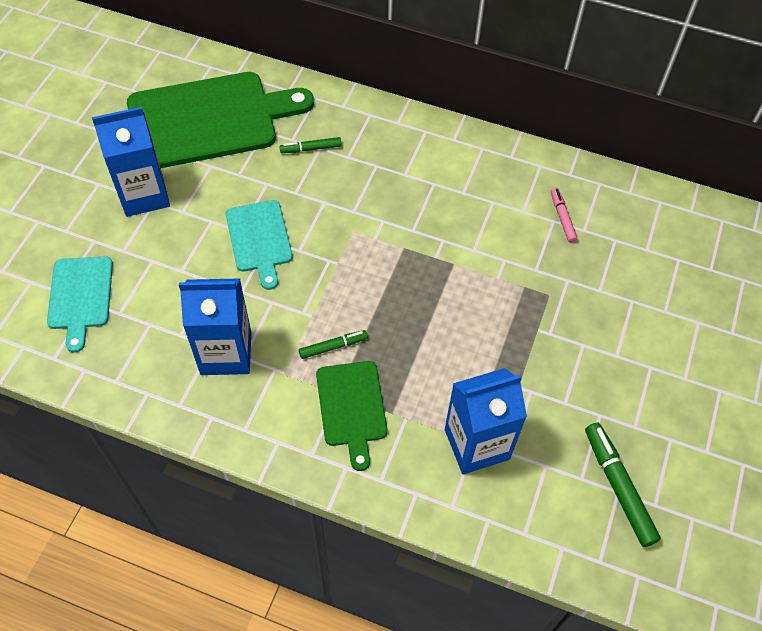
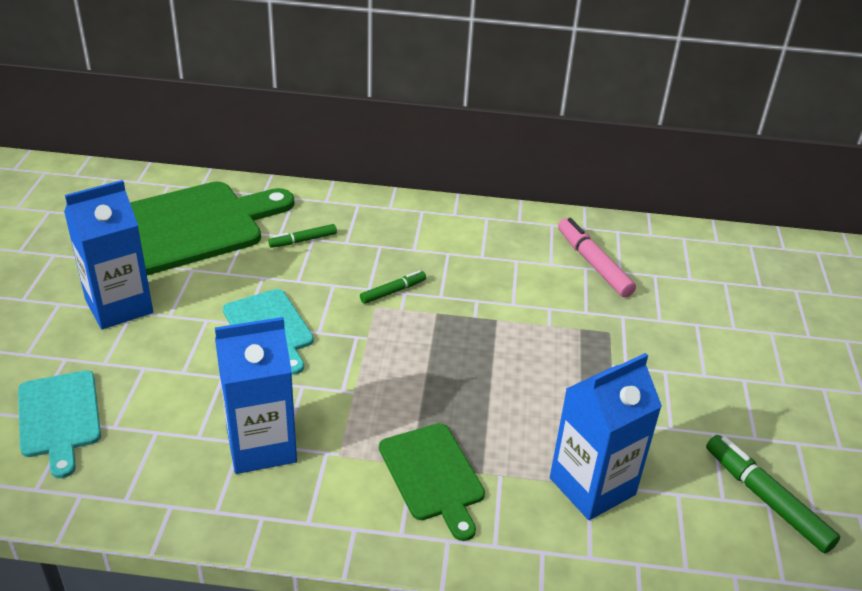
camera: 15 degrees left, 20 degrees down
(333, 347) = (389, 418): green marker -> green marker (393, 291)
(562, 218) = (593, 264): pink marker -> pink marker, size x1.70

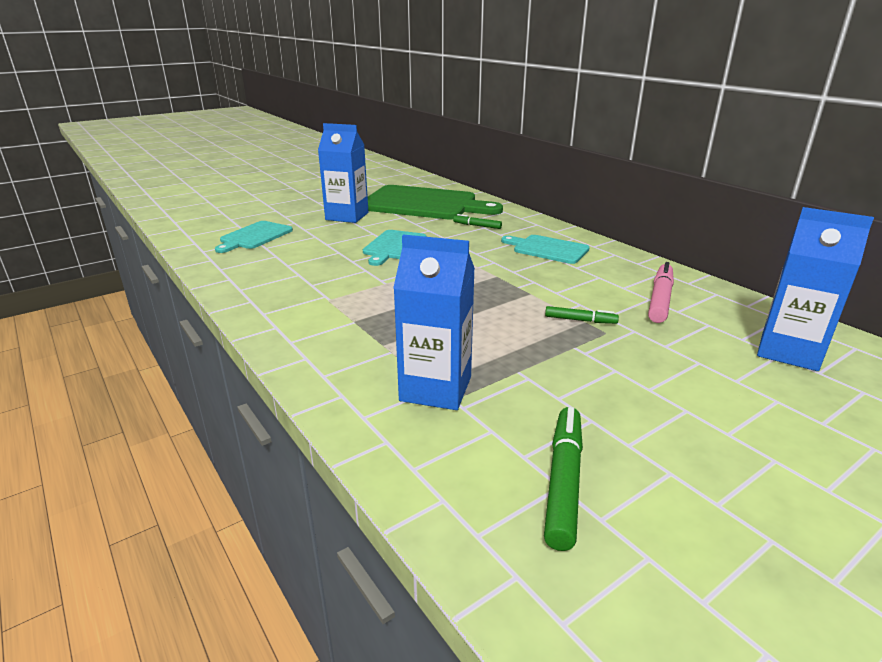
camera: 50 degrees right, 10 degrees down
(261, 446) = (303, 279): blue carton -> blue carton (789, 351)
(393, 291) = (487, 259): green marker -> green marker (580, 320)
(423, 242) = (547, 249): none -> turquoise cutting board
(433, 476) = (354, 331): green cutting board -> none

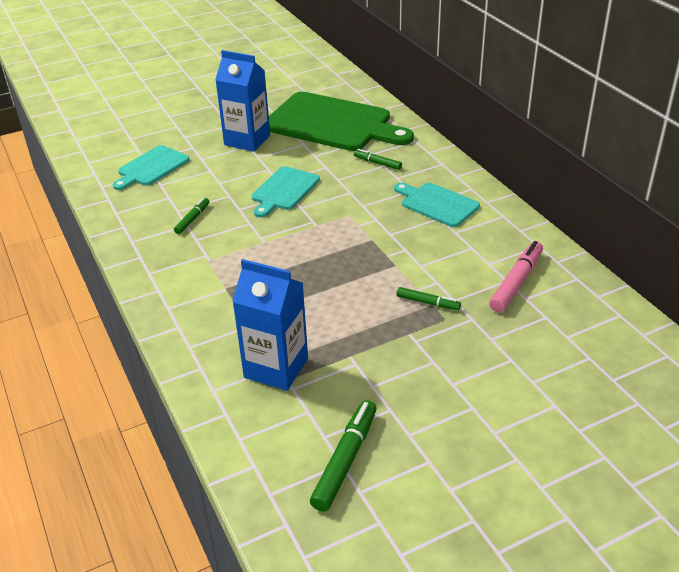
camera: 10 degrees right, 10 degrees up
(304, 270) = (192, 219): none -> green marker
(789, 351) = (600, 355): blue carton -> none

